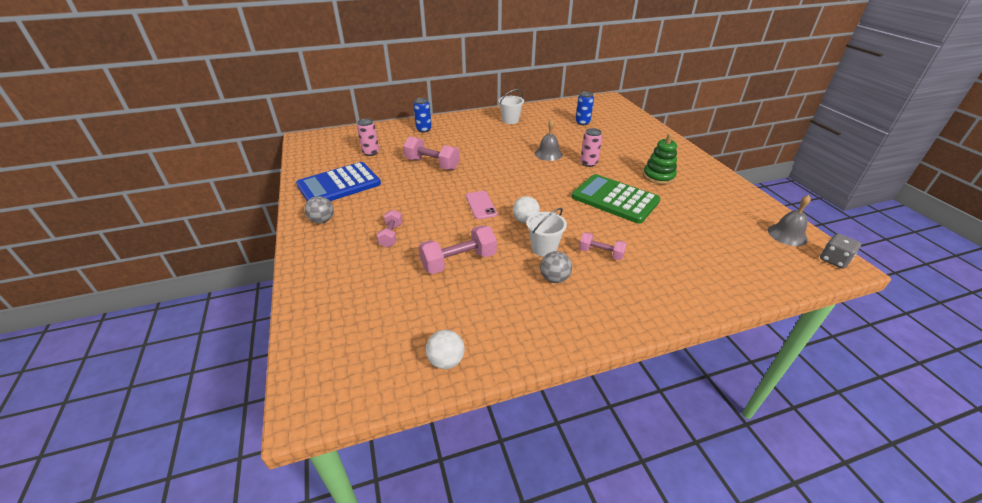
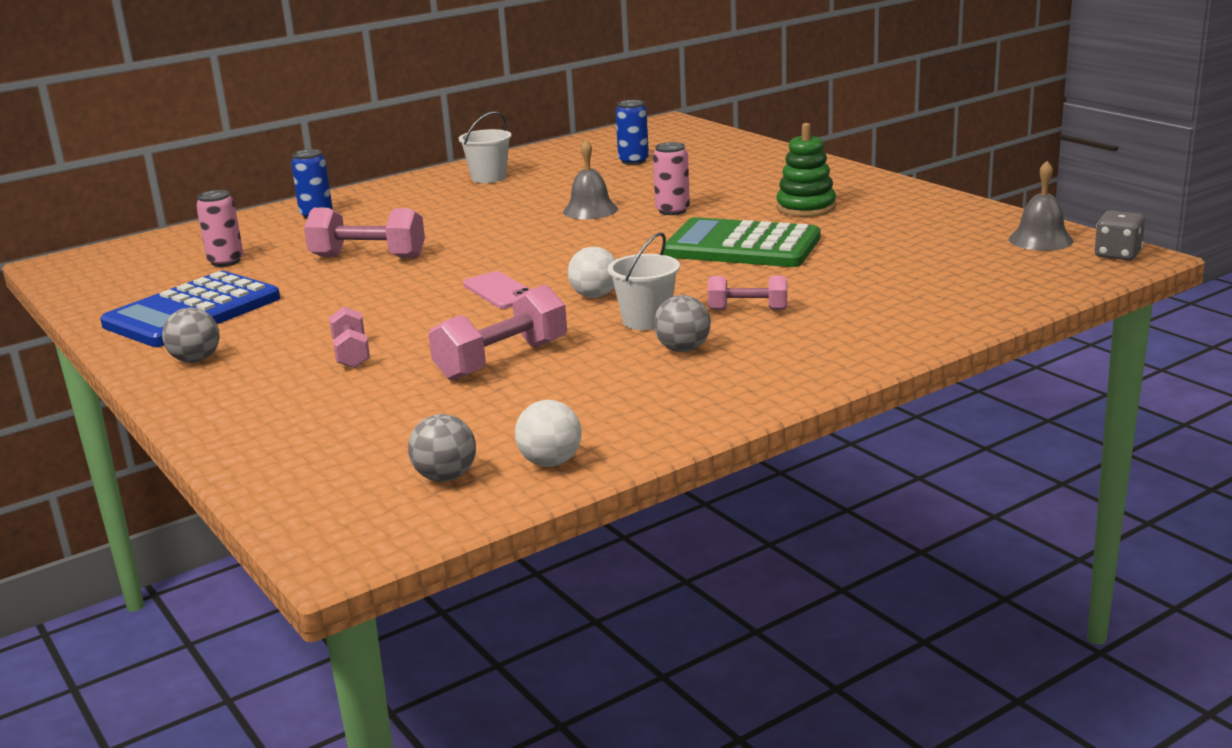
camera: 15 degrees left, 15 degrees down
(388, 356) = (445, 477): none -> grey ball

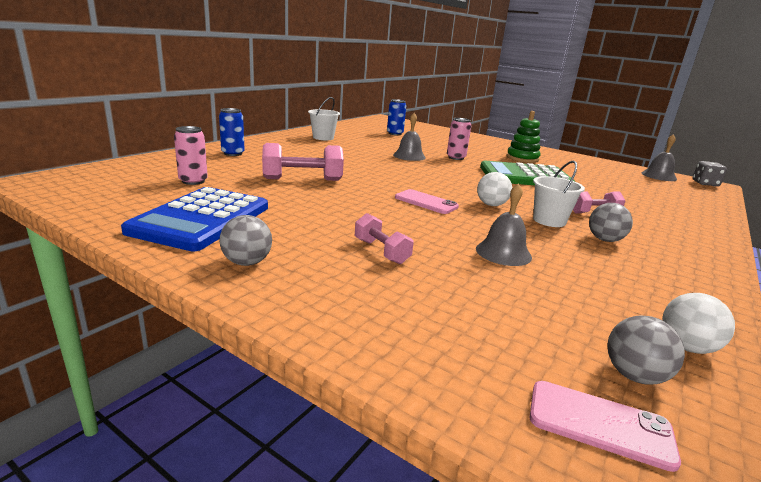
camera: 25 degrees left, 0 degrees up
(352, 502) = (599, 424): none -> pink phone
(502, 360) = (503, 253): pink dumbbell -> grey bell

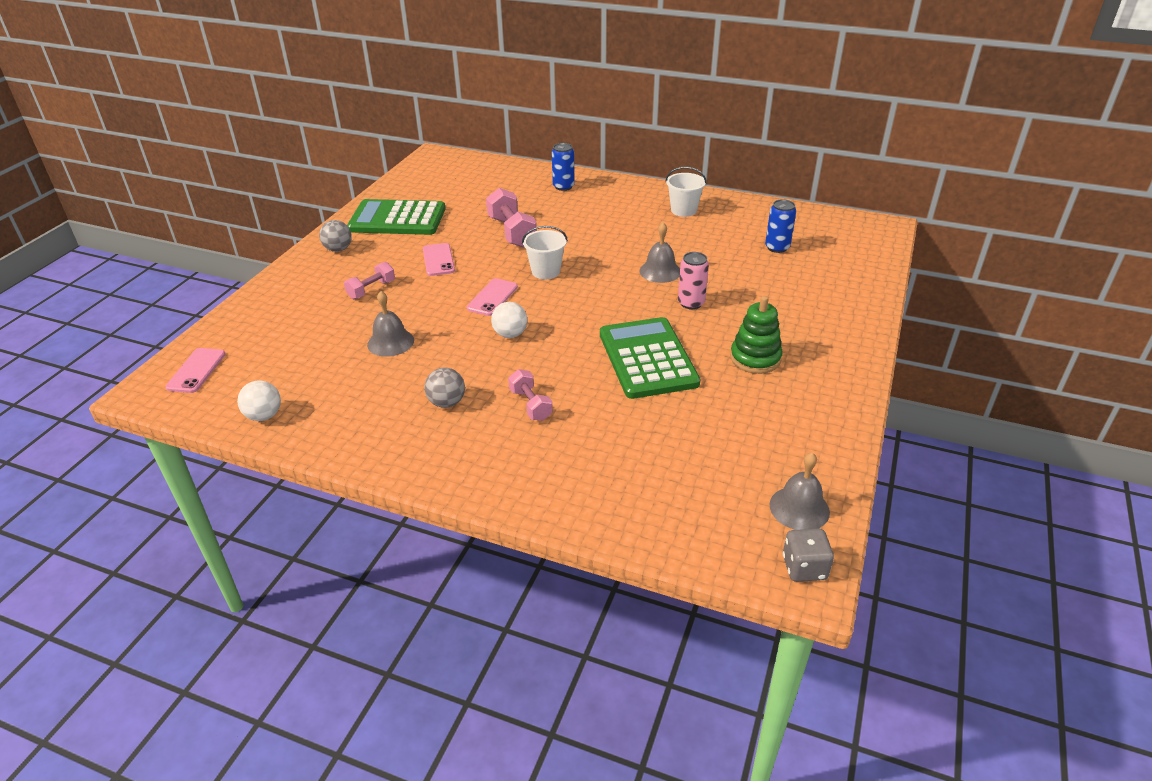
camera: 80 degrees right, 15 degrees up
(193, 181) = (472, 195): pink can -> none
(201, 219) = (397, 219): blue calculator -> green calculator
(334, 212) = (438, 260): none -> pink phone
(549, 220) = (483, 370): white bucket -> white bucket (546, 271)
(634, 375) = (233, 388): grey ball -> none

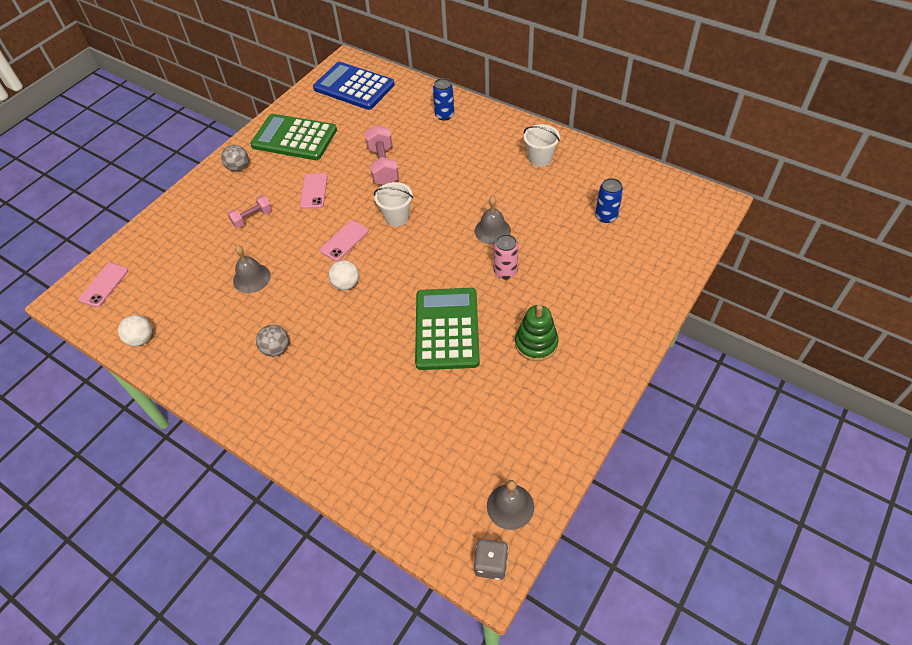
camera: 15 degrees right, 15 degrees up
(451, 173) = (354, 87): none -> blue calculator
(530, 405) = (338, 362): pink dumbbell -> none

